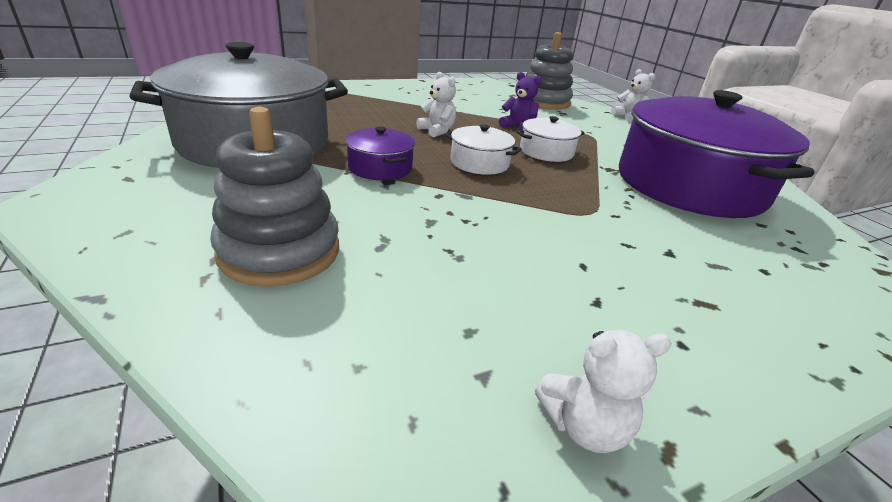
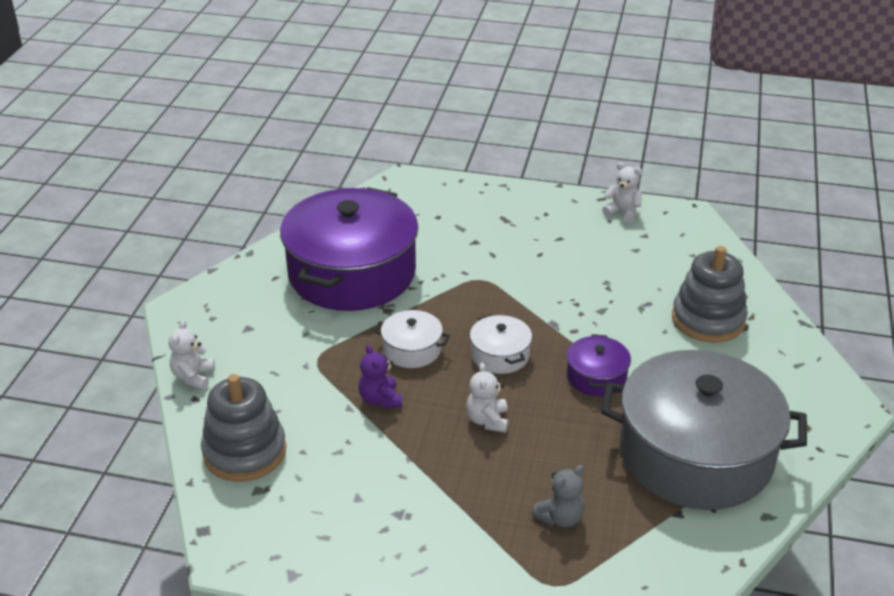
camera: 140 degrees left, 5 degrees up
(342, 107) = (560, 517): none -> grey teddy bear

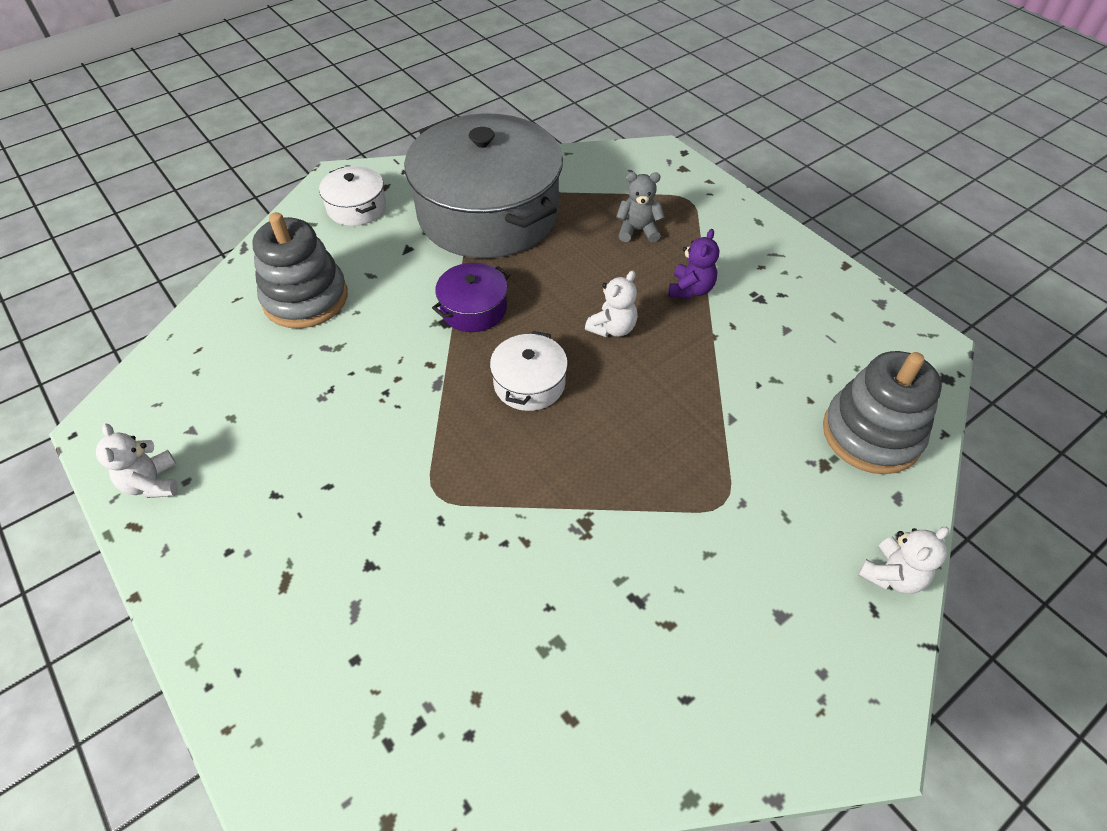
camera: 140 degrees left, 15 degrees up
(352, 273) = (574, 625): purple pot -> none
(380, 399) = (692, 408): purple teddy bear -> purple teddy bear (690, 289)
(412, 349) = (608, 447): white pot -> white pot (356, 207)

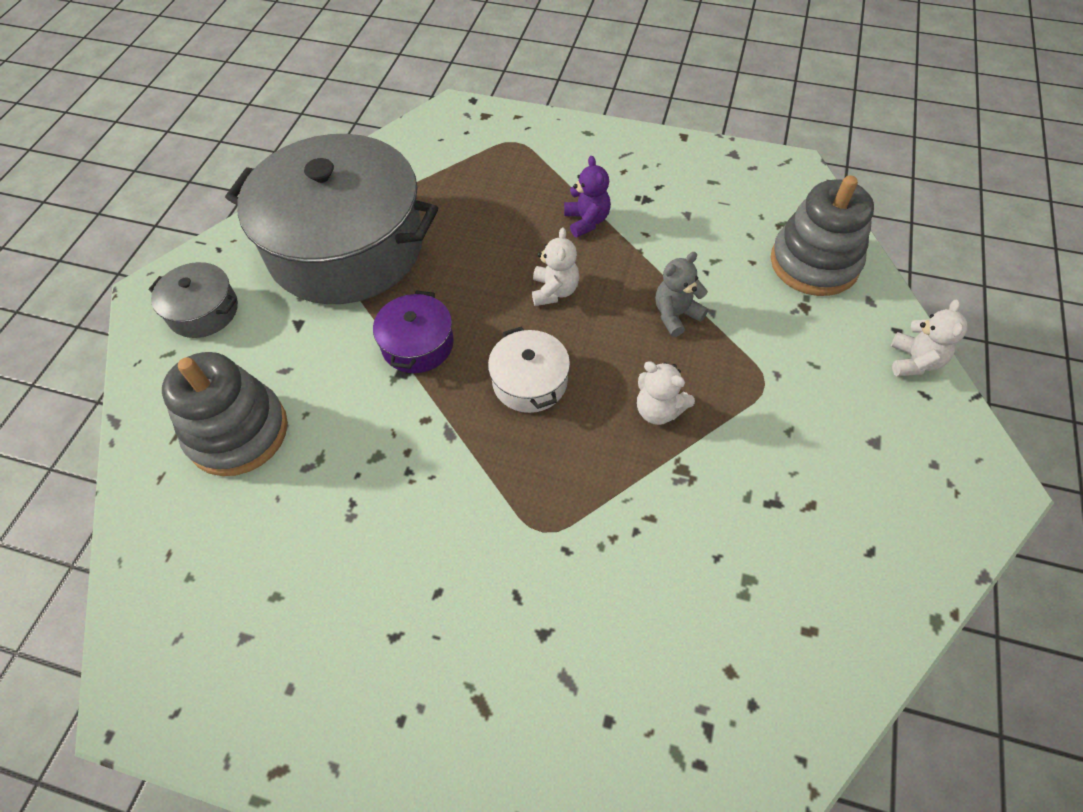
camera: 35 degrees left, 5 degrees up
(152, 483) = (255, 716): white teddy bear -> white teddy bear (658, 410)
(356, 207) = (203, 311): white pot -> grey pot
(638, 230) = (497, 192): grey teddy bear -> grey teddy bear (676, 315)

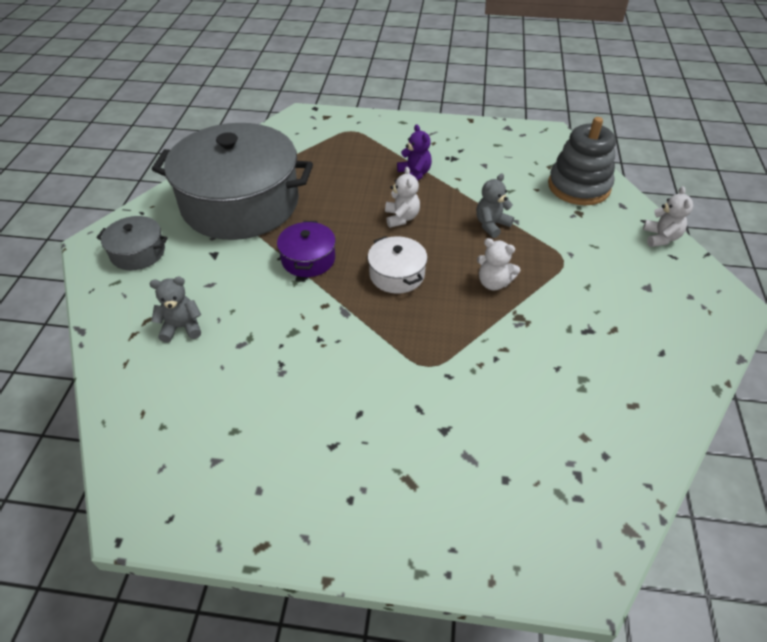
camera: 10 degrees left, 10 degrees down
(238, 432) = (182, 327): grey stacking toy -> grey teddy bear

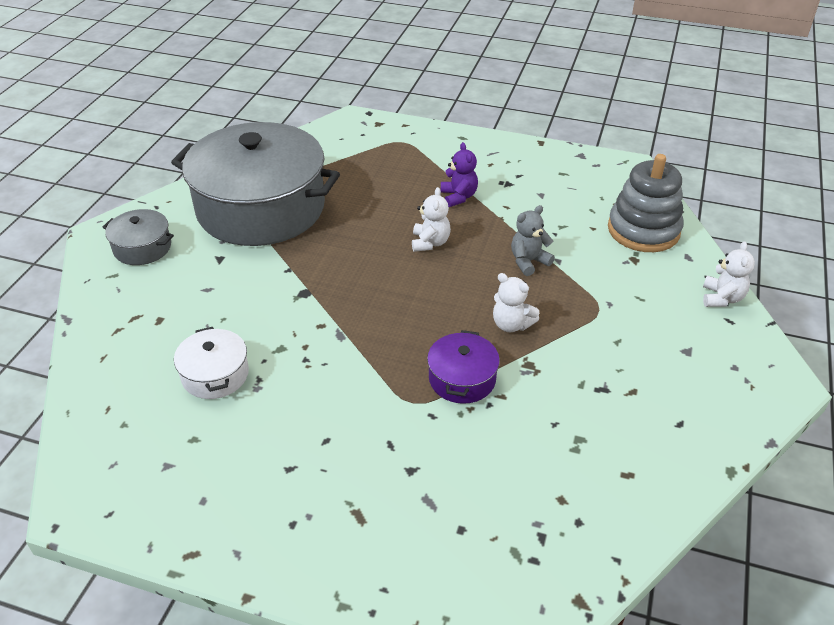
camera: 10 degrees right, 5 degrees down
(182, 327) = (167, 329): grey teddy bear -> none
(308, 259) = (316, 275): purple pot -> purple pot (462, 379)
(396, 274) = (407, 302): white pot -> white pot (215, 375)

